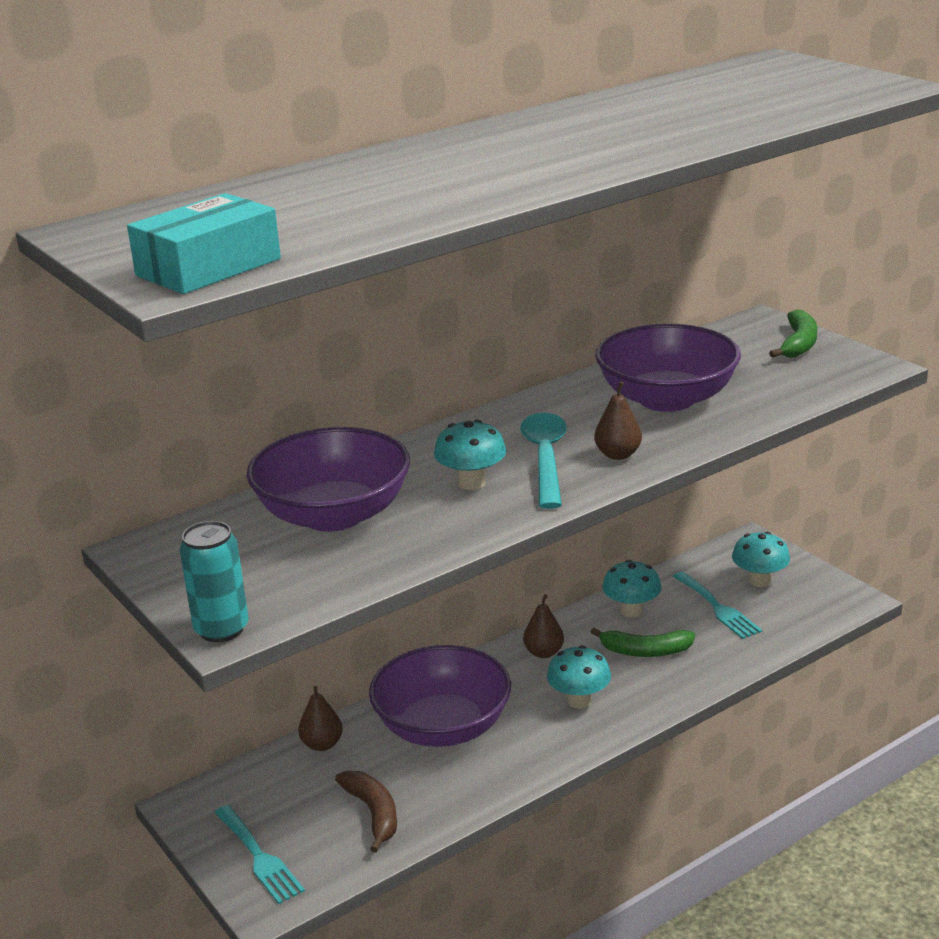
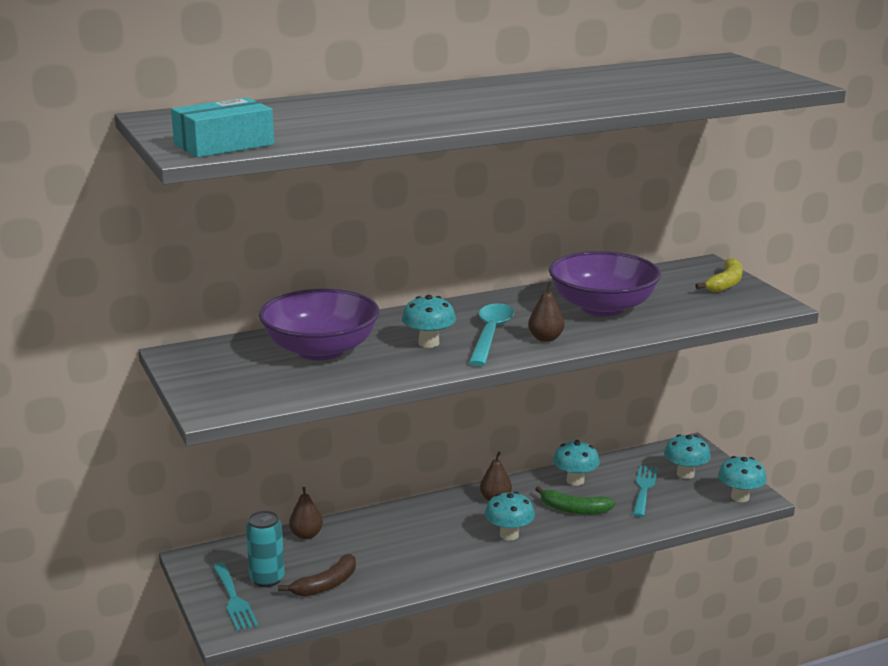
camera: 10 degrees right, 5 degrees down
(221, 629) = (210, 408): turquoise can -> turquoise can (267, 579)
(373, 813) = (326, 584): brown banana -> brown banana turned 60 degrees clockwise
(443, 727) = (399, 537): purple bowl -> none
(718, 608) = (644, 488): turquoise fork -> turquoise fork turned 150 degrees counterclockwise
(798, 344) = (725, 283): green banana -> yellow banana
(835, 602) = (740, 497): none -> turquoise mushroom

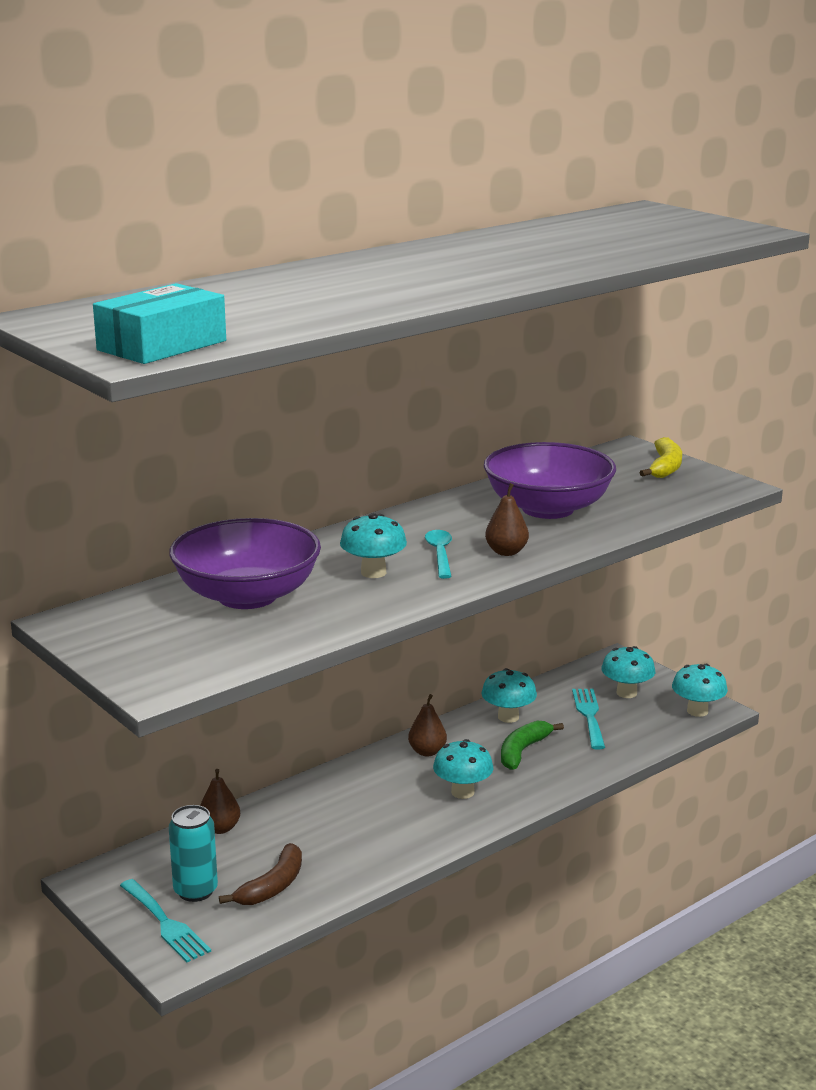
camera: 15 degrees left, 0 degrees up
(490, 334) = (440, 554): turquoise spoon -> turquoise spoon, size x0.63
(574, 509) = (522, 751): green banana -> green banana turned 120 degrees clockwise

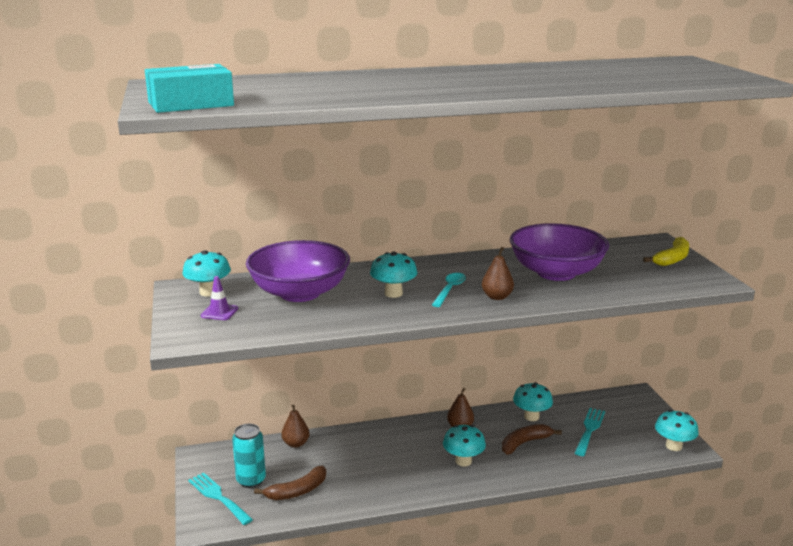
camera: 25 degrees right, 0 degrees up
(164, 642) = (219, 312): none -> purple traffic cone
(166, 924) = (218, 497): turquoise fork -> turquoise fork turned 150 degrees clockwise
(522, 751) = (525, 443): green banana -> brown banana
(626, 693) = (628, 420): turquoise mushroom -> turquoise mushroom (208, 292)

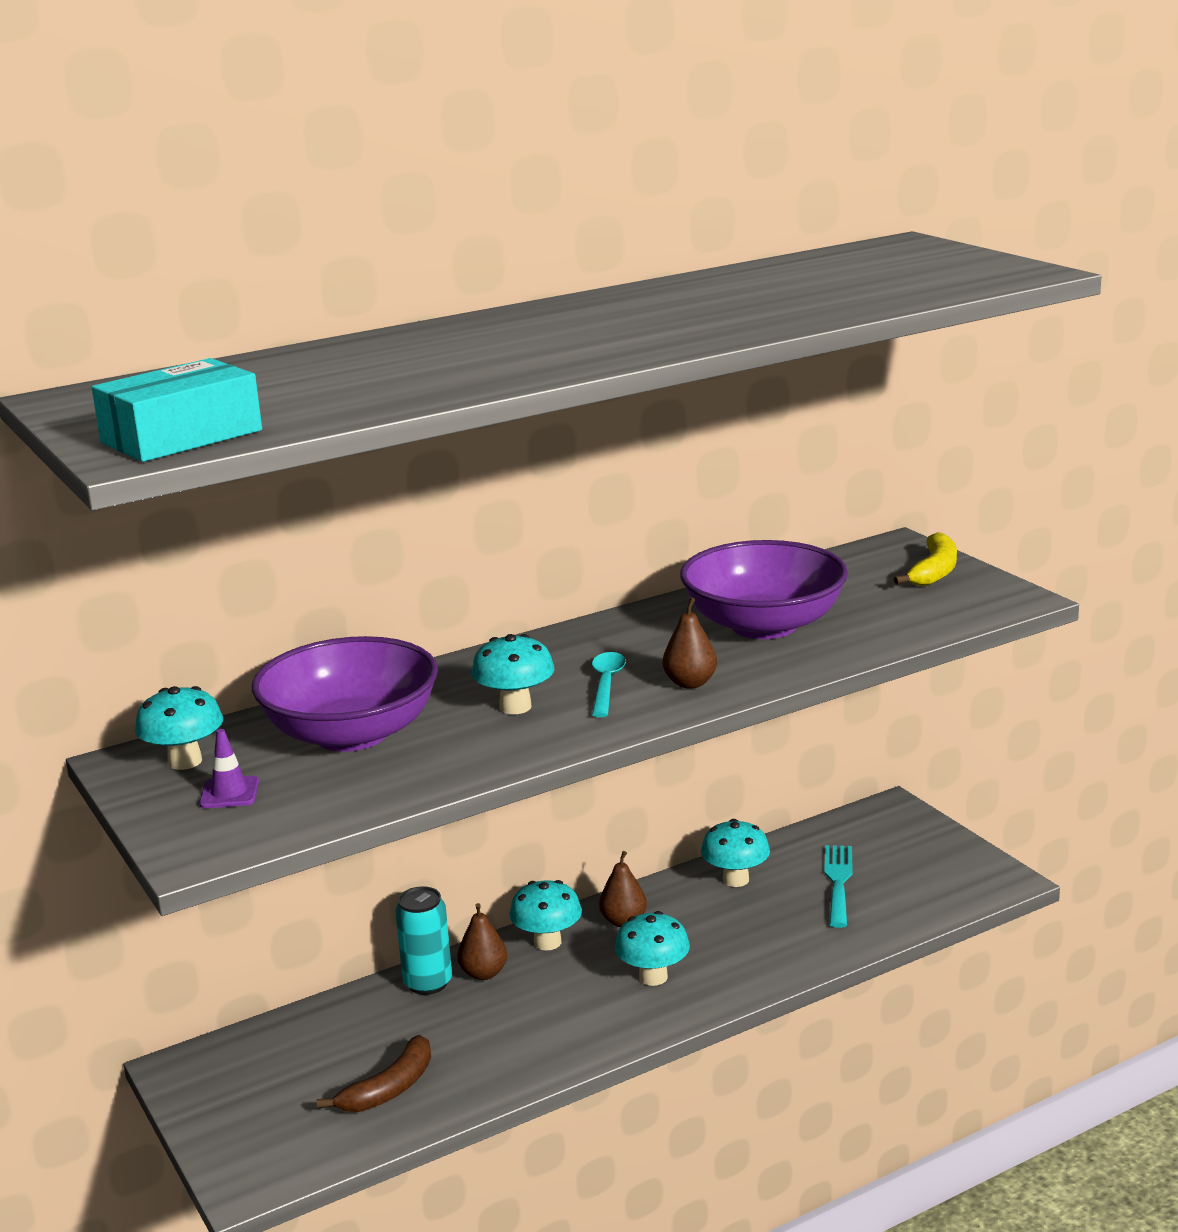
camera: 15 degrees left, 0 degrees up
(218, 497) = (250, 1130): turquoise fork -> none
(251, 480) = (297, 1089): turquoise can -> turquoise can (428, 983)
(296, 443) = (347, 1009): brown pear -> brown pear (483, 973)
(525, 443) = (742, 926): brown banana -> none
(673, 446) = (979, 881): turquoise mushroom -> turquoise mushroom (547, 942)

